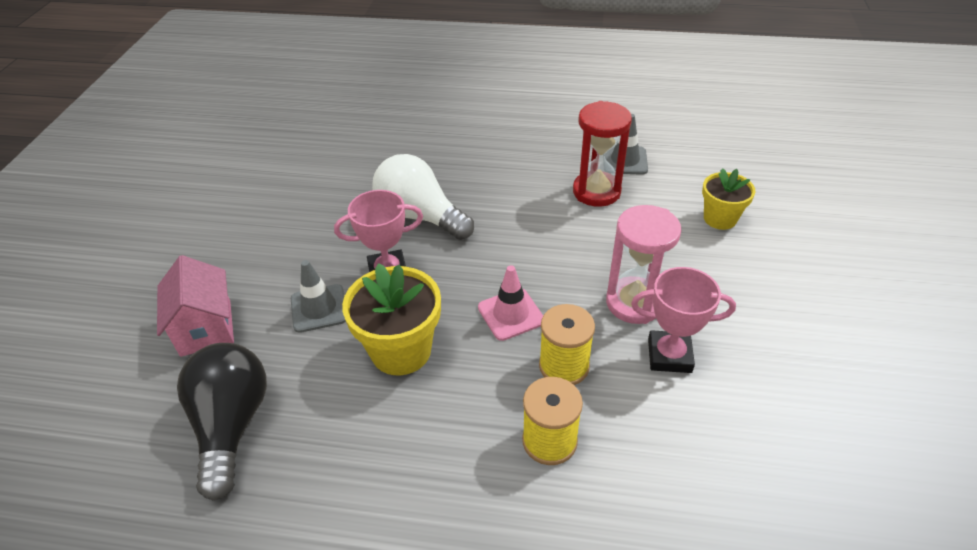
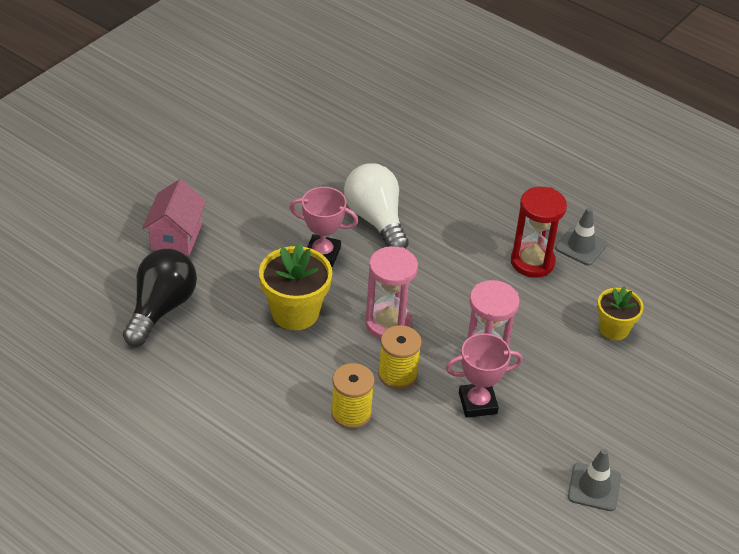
camera: 25 degrees right, 0 degrees up
(319, 308) = (258, 258): grey traffic cone -> grey traffic cone (594, 487)
(511, 314) = (388, 324): pink traffic cone -> pink hourglass
(669, 355) = (477, 403): pink trophy -> pink trophy turned 45 degrees counterclockwise

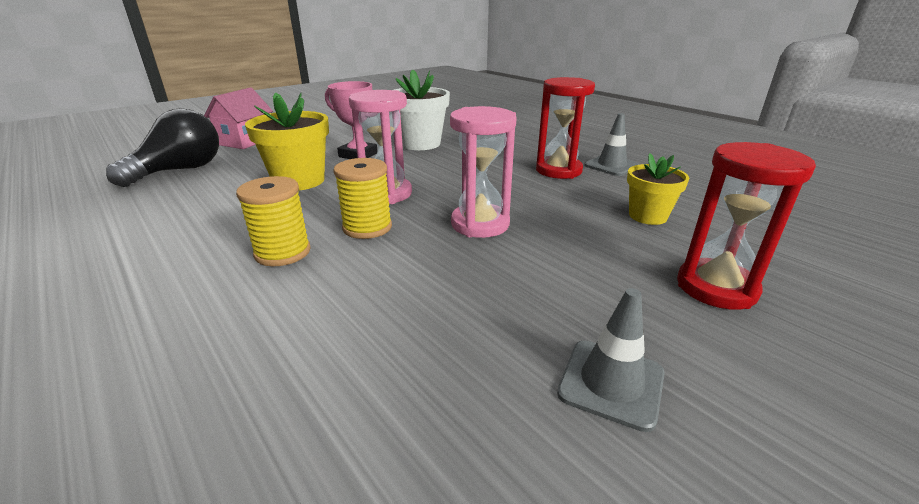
camera: 15 degrees right, 15 degrees down
(376, 220) = (420, 144): white light bulb -> white flower pot
(477, 403) = (451, 259): pink trophy -> none
(656, 406) = (716, 287): none -> red hourglass

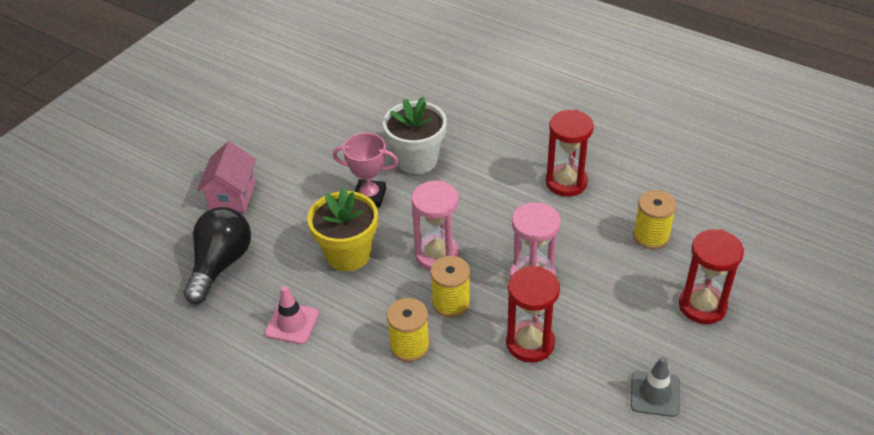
camera: 15 degrees left, 15 degrees up
(184, 214) = (292, 323): none -> pink traffic cone
(436, 278) = (530, 343): none -> red hourglass
(611, 166) = (609, 163): grey traffic cone -> none
(647, 216) = (651, 236): yellow flower pot -> yellow spool

